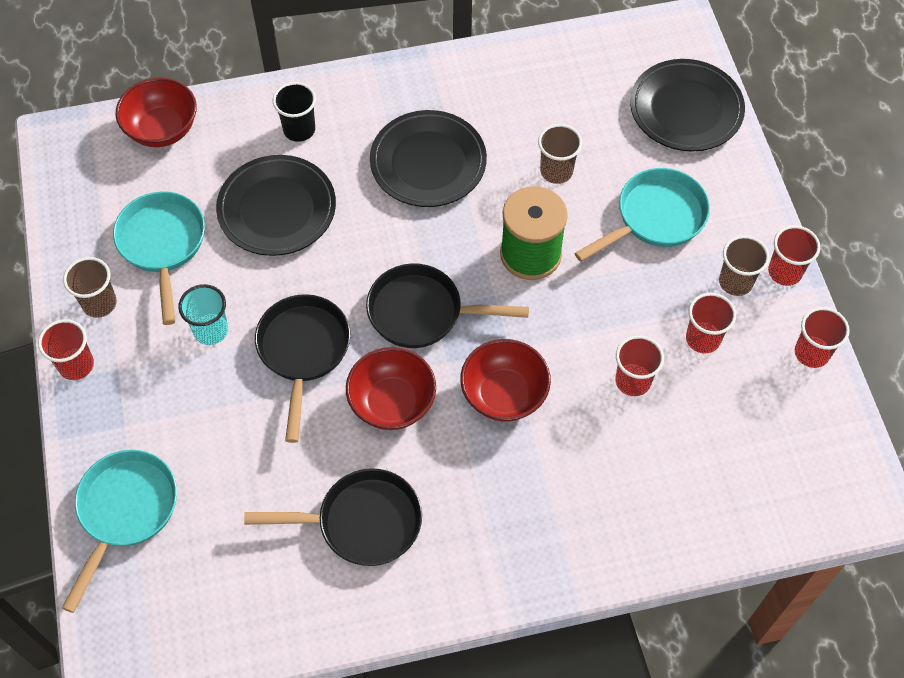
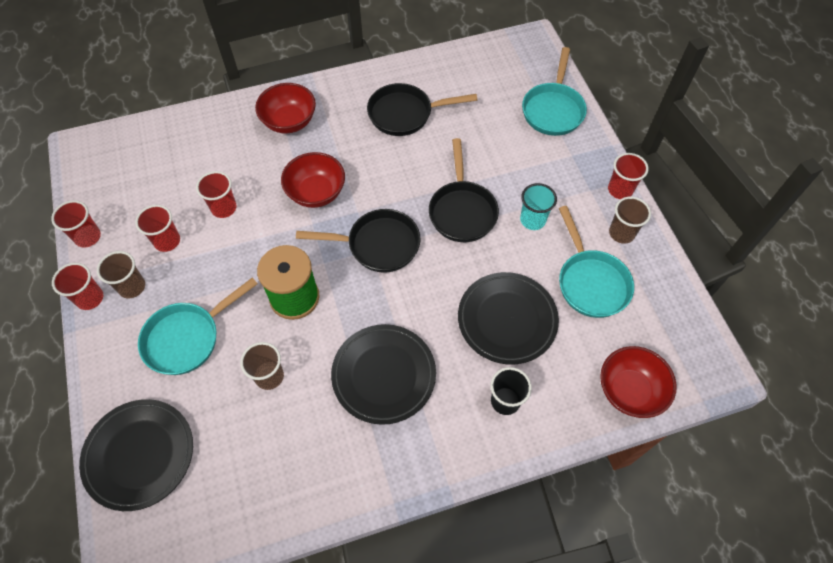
camera: 175 degrees right, 0 degrees up
(392, 403) = (394, 182): red bowl -> red bowl (289, 122)

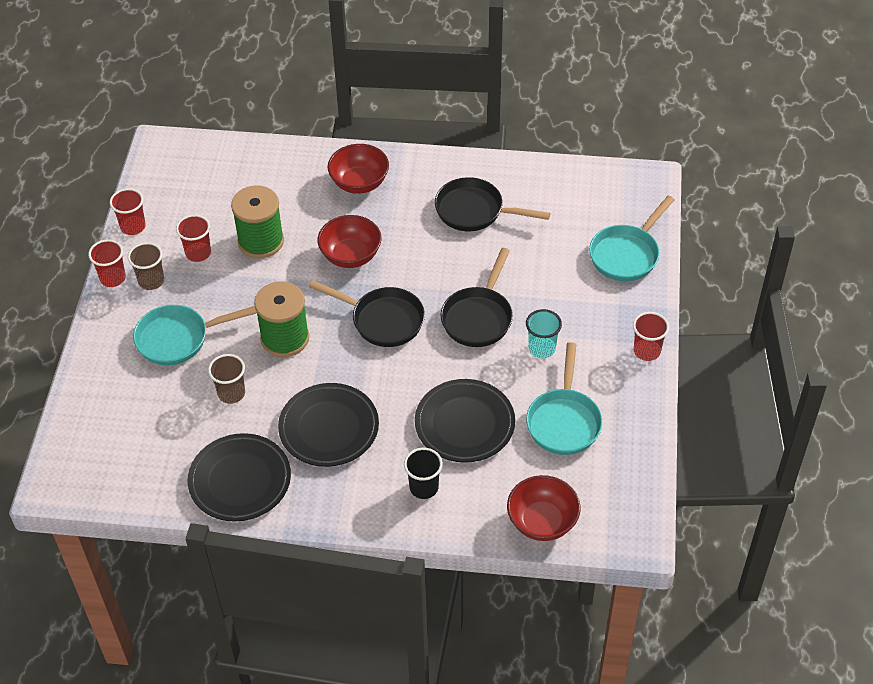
camera: 25 degrees right, 10 degrees down
(140, 455) = (99, 414): black plate -> black plate (240, 481)
(224, 208) = (261, 241): red cup -> green spool
(621, 233) = (622, 390): brown cup -> none

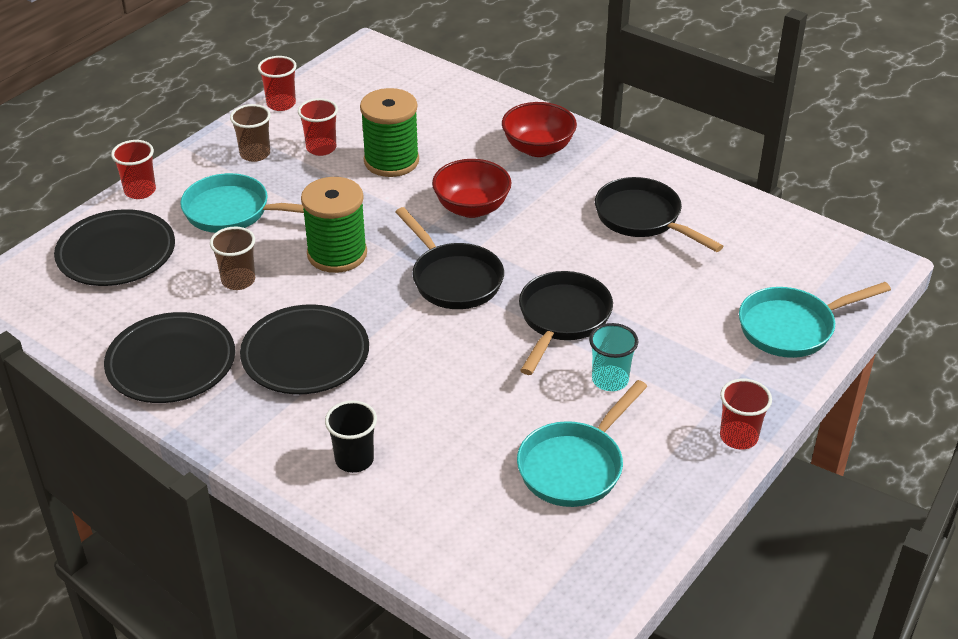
camera: 30 degrees right, 10 degrees down
(113, 278) = (222, 138): red cup -> red cup (140, 191)
(464, 424) = (455, 417): black plate -> black plate (116, 254)
(478, 317) = (562, 319): black pan -> black pan turned 150 degrees clockwise
(542, 522) = (459, 561): red bowl -> none

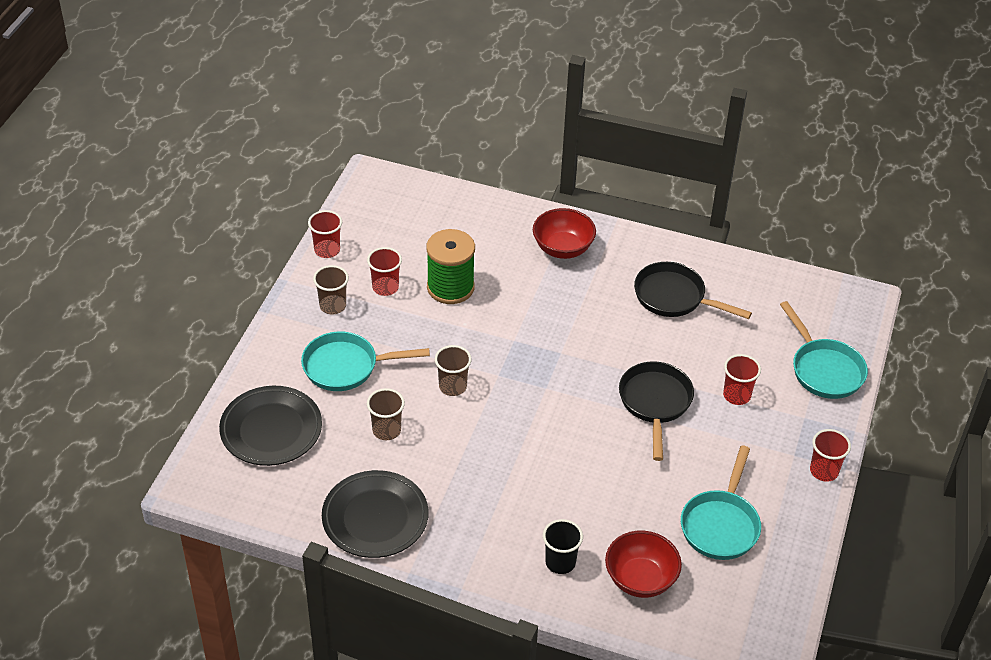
camera: 20 degrees left, 5 degrees up
(140, 191) = (255, 365): red cup -> red cup (736, 395)
(305, 355) = (476, 484): black plate -> none
(337, 254) = (452, 386): green spool -> brown cup
(453, 279) = (556, 387): black pan -> none
(471, 208) = (538, 318): red bowl -> red bowl (640, 579)
(610, 380) = (714, 447): turquoise cup -> none
(792, 327) = (824, 369): turquoise pan -> turquoise pan turned 75 degrees counterclockwise

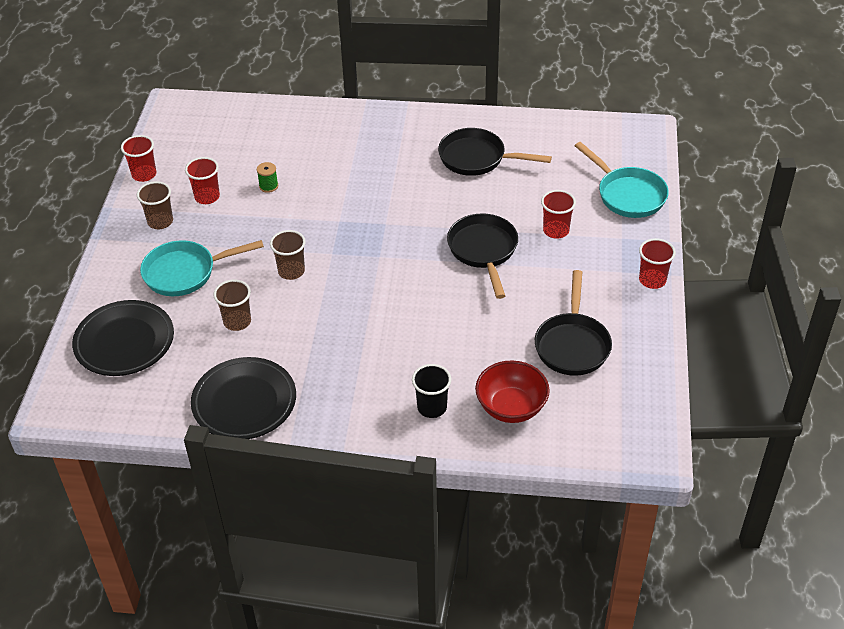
camera: 10 degrees left, 0 degrees up
(450, 287) = (268, 186): green spool -> green spool, size x0.42
(563, 248) = (365, 135): red bowl -> none
(721, 525) = (572, 344): turquoise pan -> black pan

